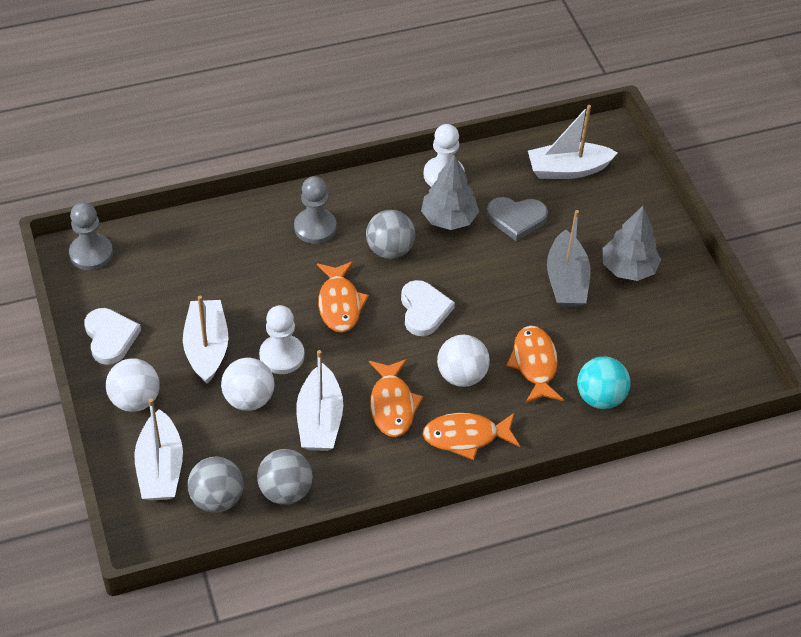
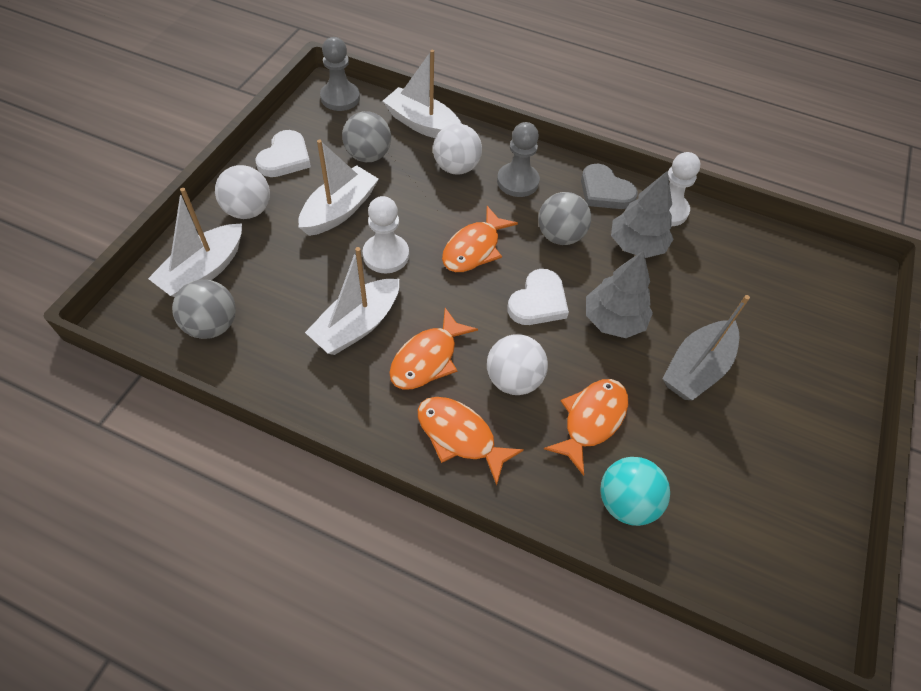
camera: 40 degrees right, 5 degrees up
(249, 399) = (324, 269): white ball -> white ball (456, 167)
(285, 491) = (266, 361): grey ball -> grey ball (368, 156)
(516, 219) = (699, 284): grey heart -> grey heart (605, 191)
(568, 169) = (789, 276): white boat -> white boat (422, 124)
(628, 268) = (772, 401): grey tree -> grey tree (613, 320)

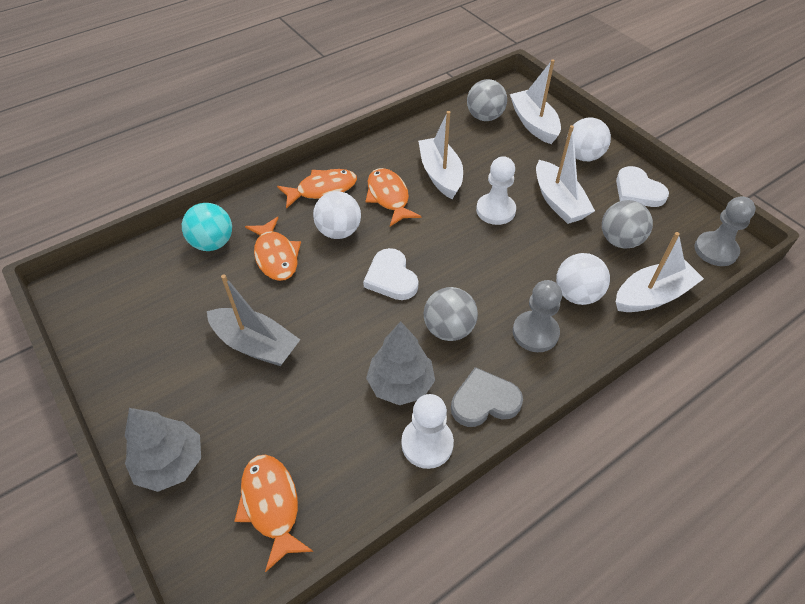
camera: 125 degrees right, 5 degrees down
(474, 248) = (470, 263): orange fish -> orange fish (271, 505)
(613, 320) = (339, 316): grey tree -> grey tree (170, 463)
(696, 368) = (256, 344): grey boat -> grey boat turned 135 degrees clockwise

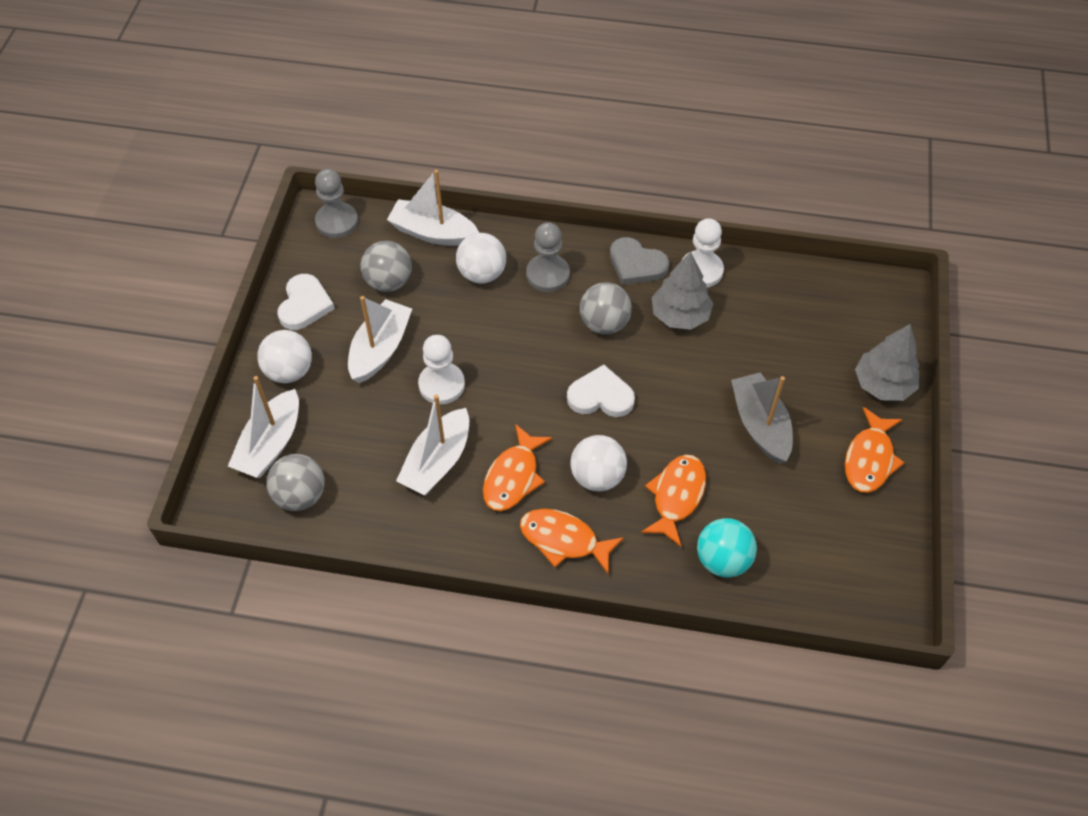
camera: 135 degrees left, 5 degrees up
(271, 505) = (831, 311): orange fish -> orange fish (869, 459)
(391, 278) = (600, 396): white heart -> white heart turned 105 degrees counterclockwise

